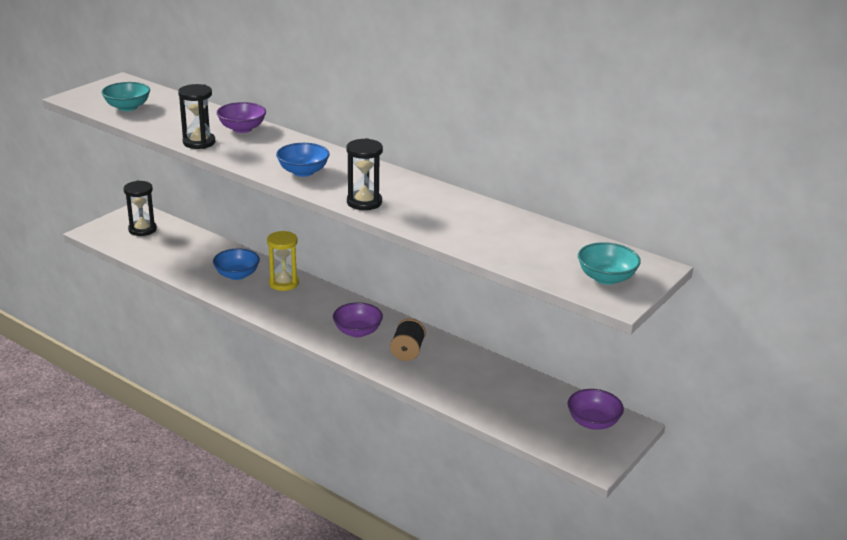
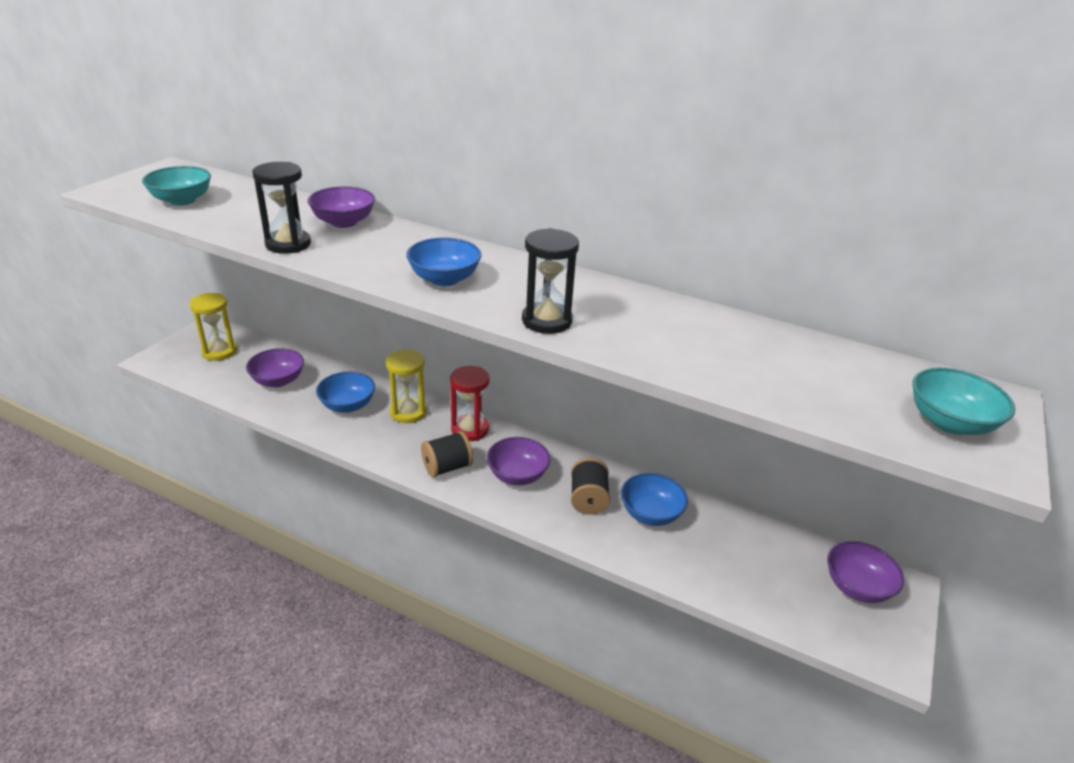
camera: 10 degrees left, 5 degrees up
(142, 229) = (219, 351): black hourglass -> yellow hourglass
(185, 254) = (278, 381): none -> purple bowl
(304, 322) = (447, 467): none -> black spool
(329, 299) = (470, 429): none -> red hourglass
(453, 364) = (650, 514): none -> blue bowl

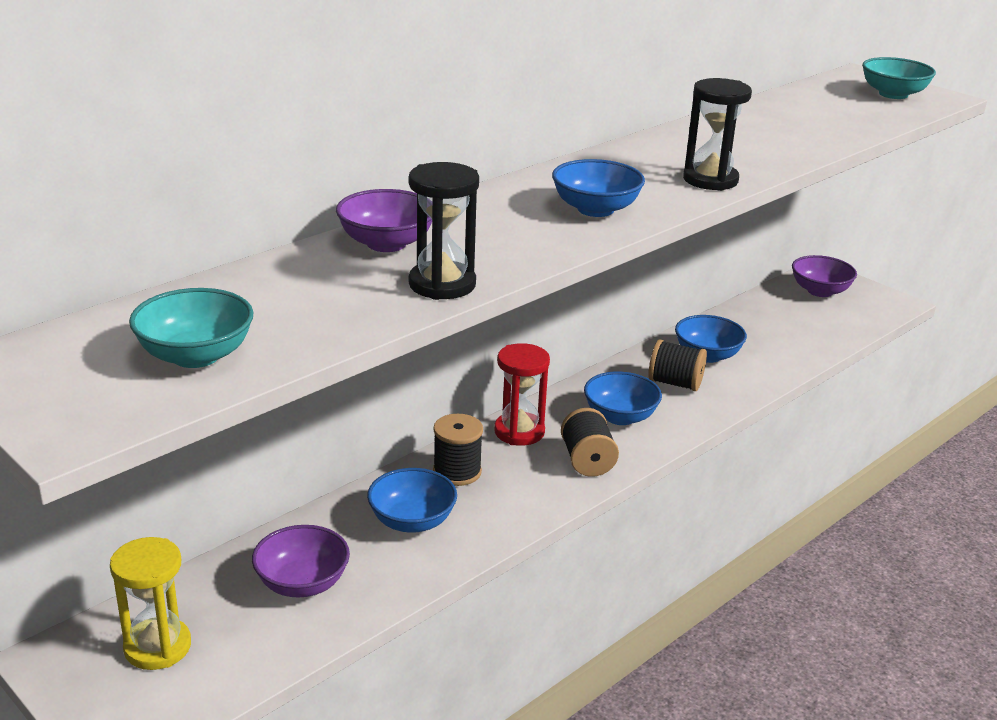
camera: 70 degrees left, 5 degrees down
(408, 412) = (457, 472): yellow hourglass -> black spool
(517, 475) = (620, 416): purple bowl -> blue bowl

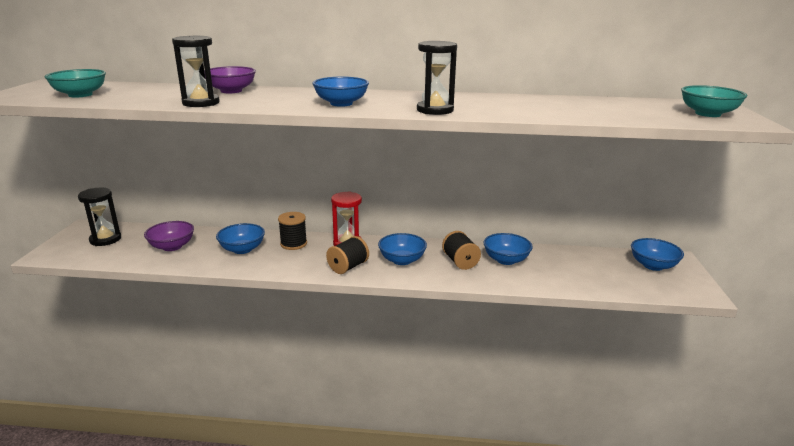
camera: 50 degrees right, 5 degrees down
(157, 647) = (105, 239): yellow hourglass -> black hourglass
(820, 291) = (653, 265): purple bowl -> blue bowl

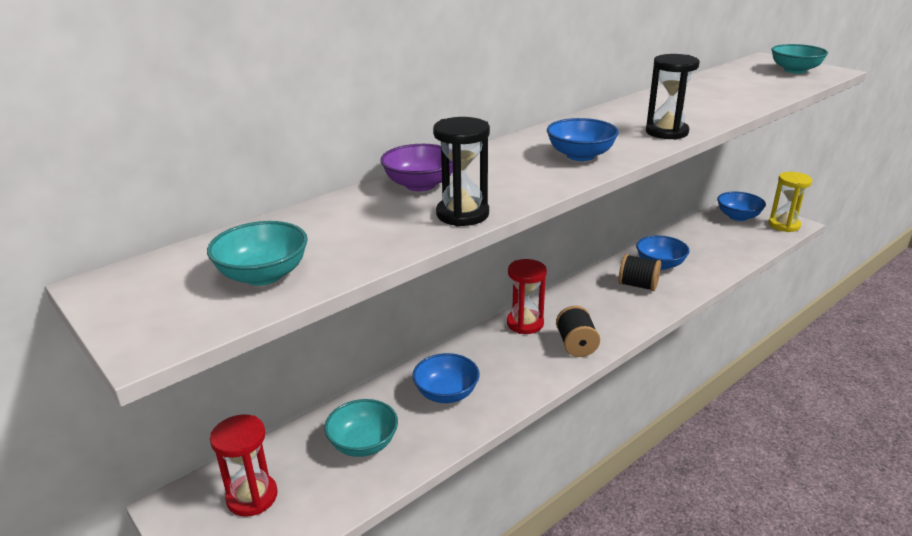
camera: 45 degrees left, 5 degrees up
(105, 239) = (252, 497): black hourglass -> red hourglass
(172, 246) = (363, 444): purple bowl -> turquoise bowl
(293, 244) = (479, 354): black spool -> none
(402, 260) = (599, 311): blue bowl -> none
(686, 289) = (784, 225): none -> yellow hourglass

